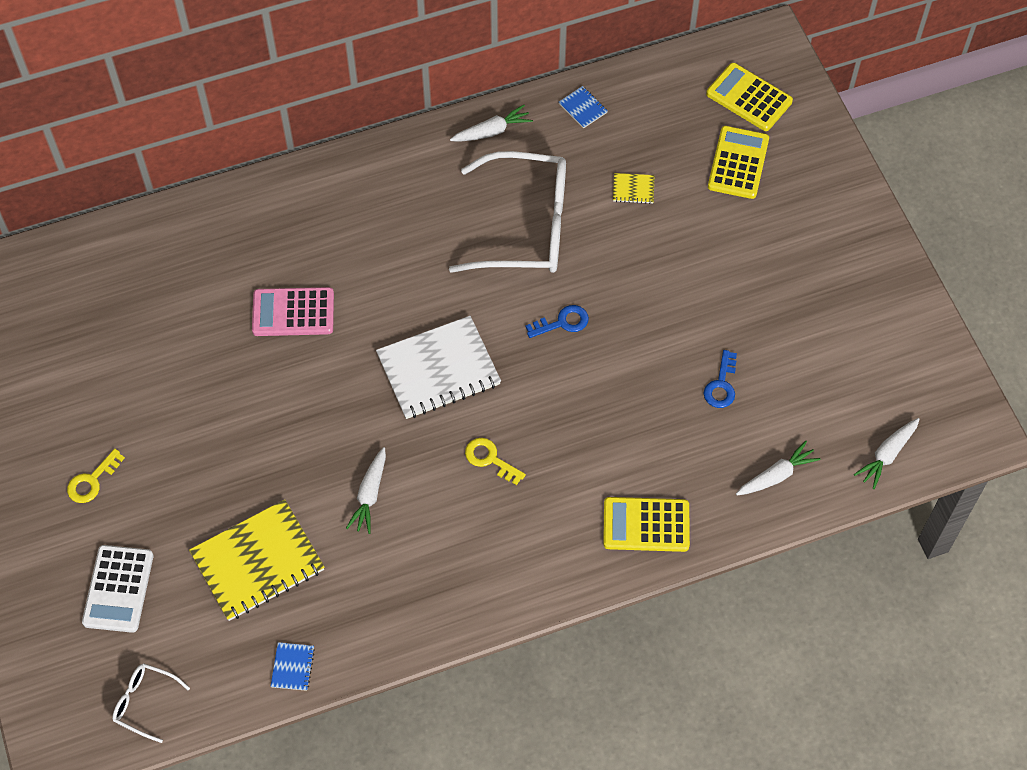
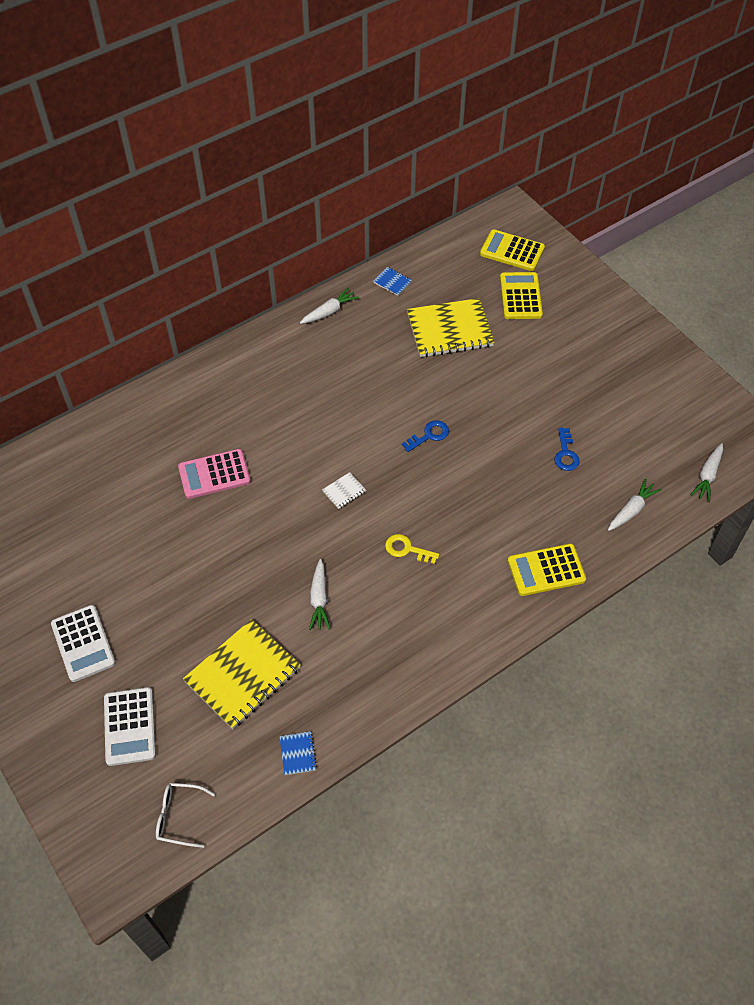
camera: 15 degrees left, 5 degrees down
(92, 481) = (83, 643): yellow key -> white calculator
(438, 370) = (344, 491): white notebook -> white notebook, size x0.42
(525, 226) = (377, 373): white glasses -> none
(633, 189) = (450, 330): yellow notebook -> yellow notebook, size x2.39

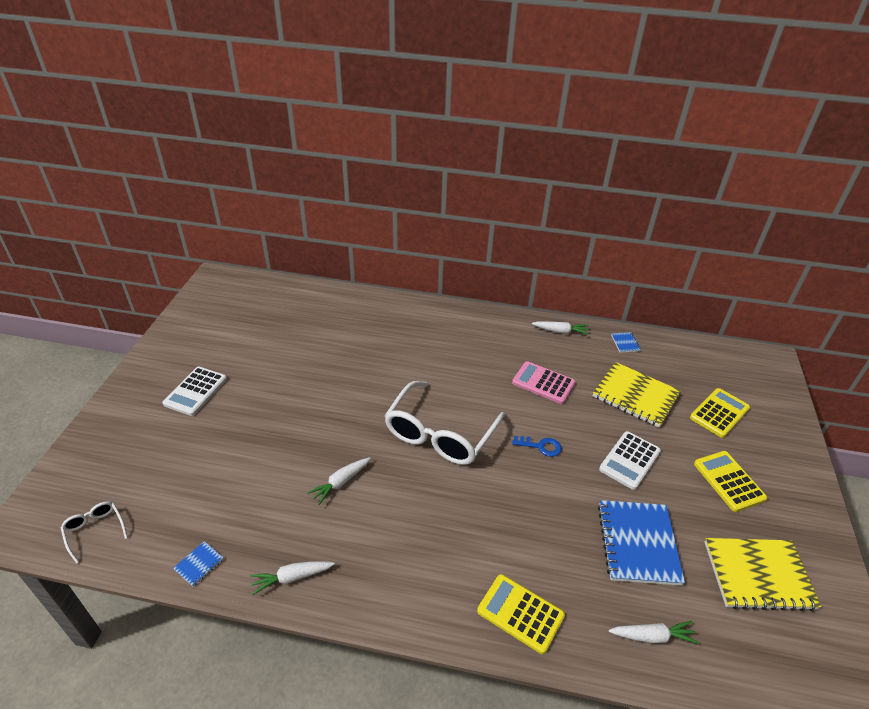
camera: 45 degrees right, 15 degrees down
(129, 726) = (150, 454): white calculator -> white calculator (629, 460)
(214, 474) = (378, 364): pink calculator -> pink calculator (543, 383)
(243, 675) = (239, 484): yellow notebook -> yellow notebook (758, 575)
(344, 491) = (440, 434): white notebook -> white glasses
(406, 549) = (435, 503): yellow key -> none
(512, 251) = (744, 382): yellow calculator -> yellow calculator (729, 481)
(566, 454) = (637, 543): blue key -> blue notebook
(707, 476) = (765, 675): white carrot -> white carrot (292, 577)

